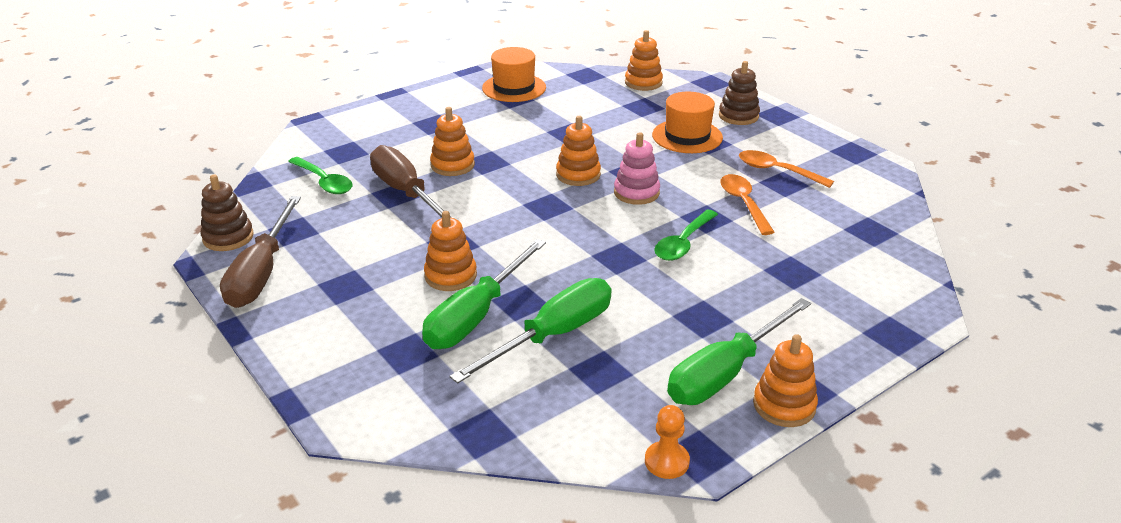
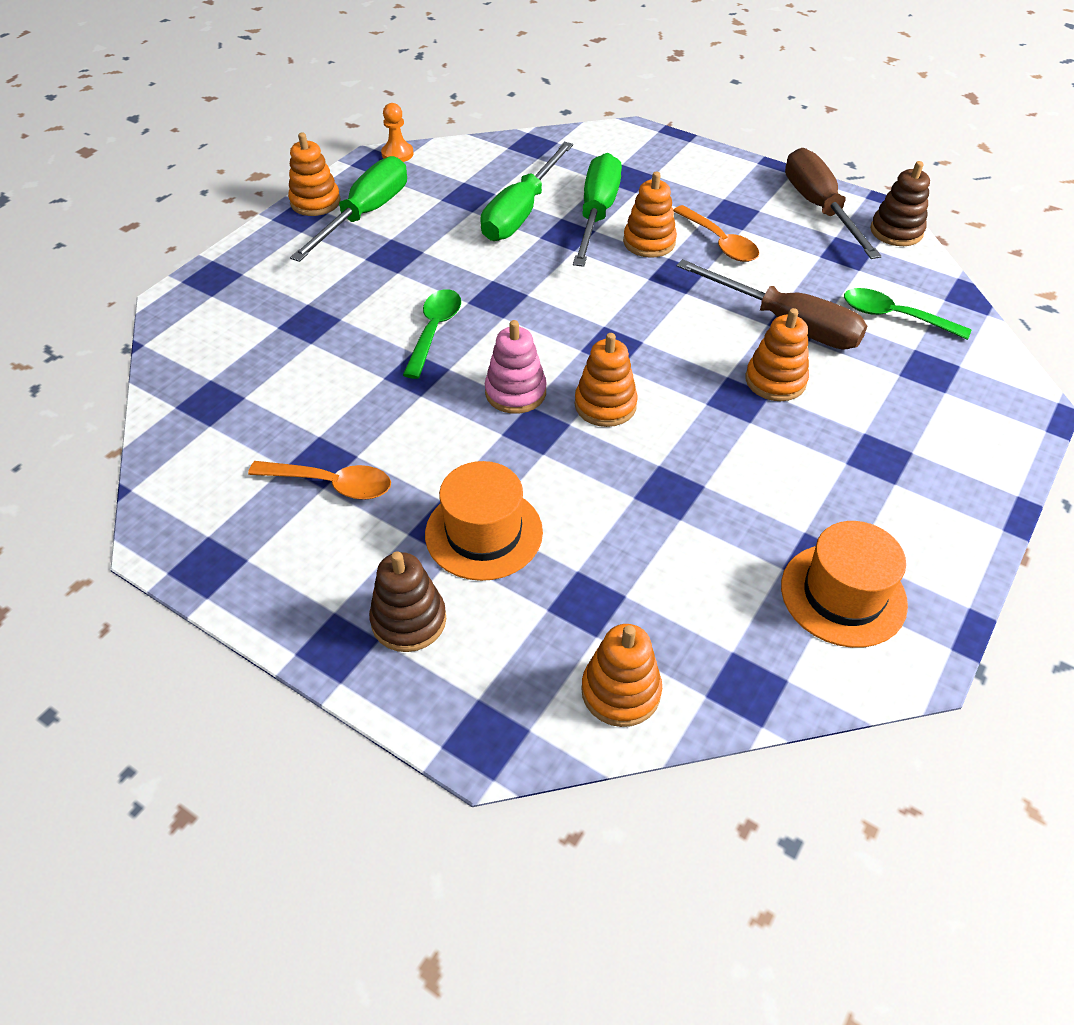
camera: 160 degrees right, 15 degrees up
(743, 203) = (373, 408): orange spoon -> orange spoon (719, 242)

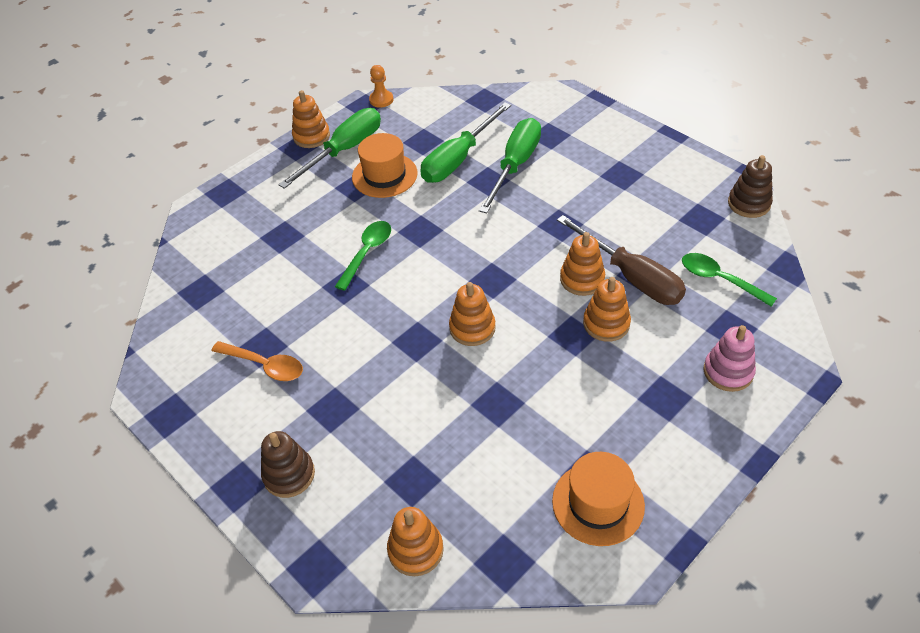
camera: 15 degrees right, 0 degrees up
(484, 533) = (357, 417): orange hat -> orange hat (384, 175)
(515, 392) = (410, 310): pink stacking toy -> pink stacking toy (728, 372)
(649, 242) = (547, 194): orange stacking toy -> orange stacking toy (582, 279)
(719, 242) = (602, 200): orange spoon -> none
(819, 208) = (692, 176): brown screwdriver -> none

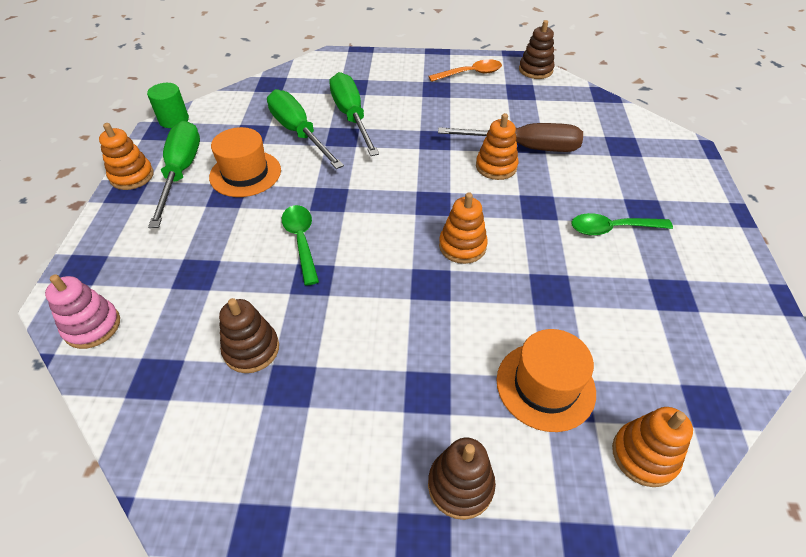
camera: 45 degrees left, 0 degrees up
(264, 309) = (251, 349): none -> brown stacking toy
(265, 365) = (313, 400): orange spoon -> orange spoon (470, 74)
(381, 100) = (174, 120): orange pawn -> green cylinder
(458, 159) = (298, 132): green screwdriver -> green screwdriver turned 150 degrees clockwise
(598, 503) = (704, 310): orange hat -> orange hat (545, 386)
(606, 323) = (549, 186): orange stacking toy -> none
(719, 279) = (578, 121): green spoon -> green spoon (612, 229)
(728, 372) = (655, 172): pink stacking toy -> pink stacking toy (92, 326)

